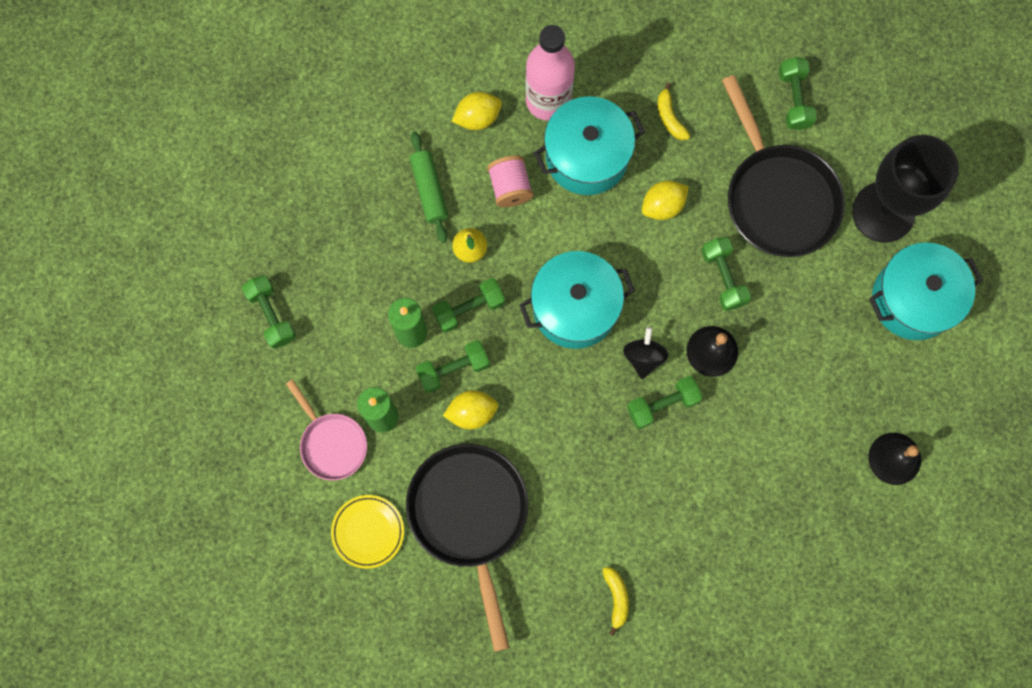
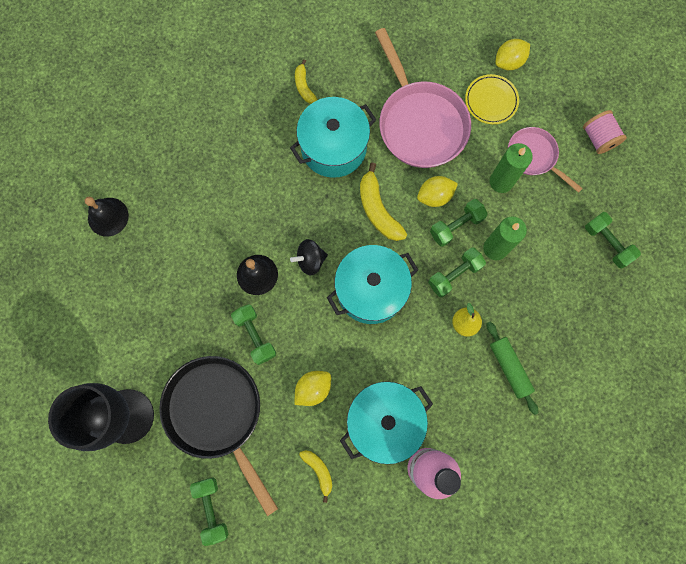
camera: 170 degrees right, 0 degrees up
(470, 516) = (420, 123): black pan -> pink pan
(477, 117) = (484, 440): yellow lemon -> yellow lemon (509, 62)
(510, 187) = (443, 382): pink spool -> pink spool (598, 138)
(547, 407) = (378, 209): none -> yellow banana
(643, 357) = (310, 260): black spinning top -> black spinning top turned 75 degrees clockwise
(662, 404) = (290, 226): green dumbbell -> none
(913, 299) = (98, 344): turquoise pot -> turquoise pot (333, 147)

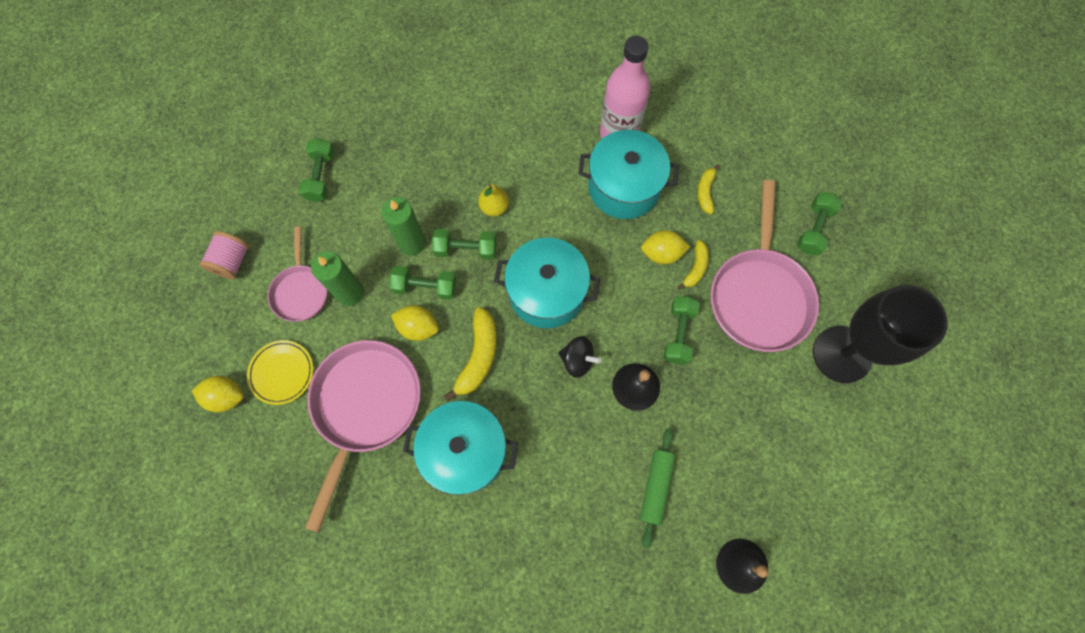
camera: 140 degrees left, 5 degrees down
(217, 413) = (759, 296): black pan -> pink pan
(304, 86) = (437, 543): yellow banana -> yellow banana (695, 268)
(509, 368) = (491, 150): green rolling pin -> green rolling pin (656, 487)

